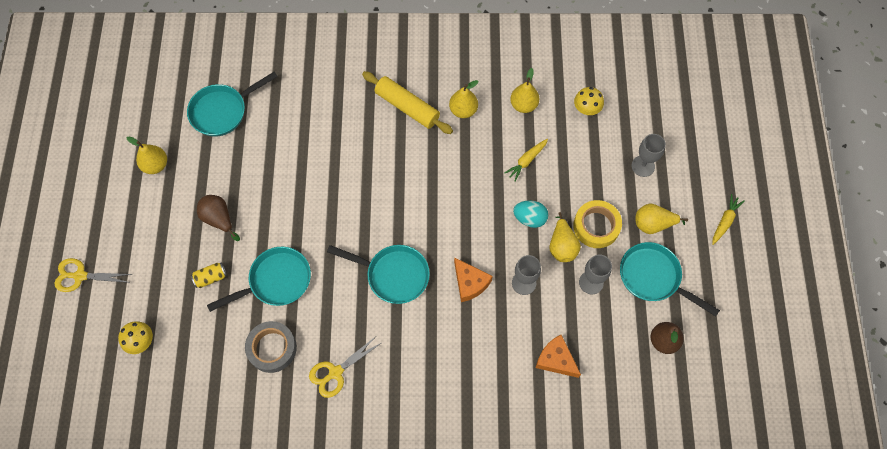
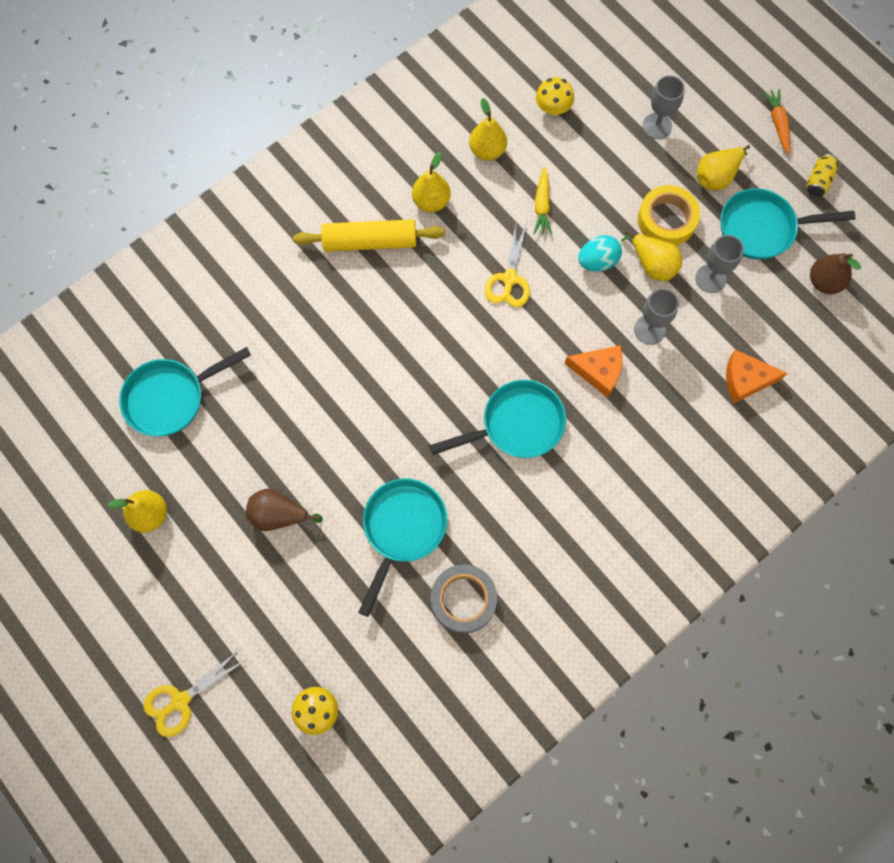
camera: 40 degrees left, 5 degrees up
(211, 277) = (329, 582): yellow can -> yellow can (818, 181)
(223, 111) = (171, 398): turquoise pan -> turquoise pan turned 45 degrees clockwise
(335, 372) = (550, 569): yellow scissors -> yellow scissors (509, 279)
(725, 221) = (777, 123): yellow carrot -> orange carrot

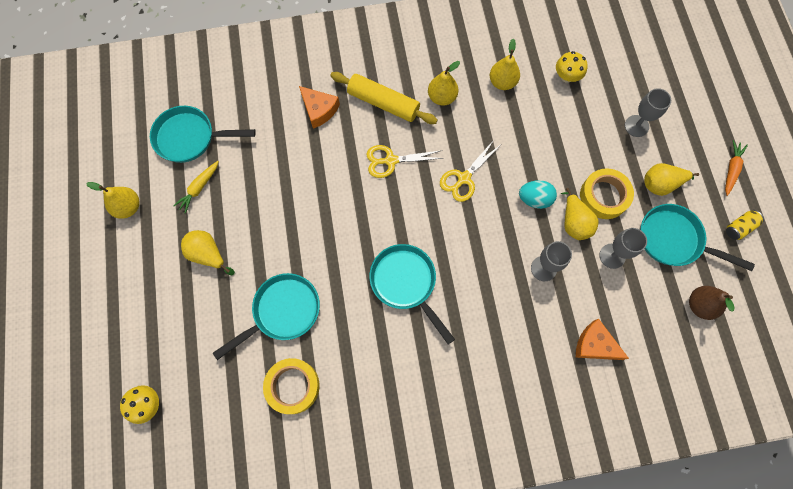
camera: 30 degrees right, 0 degrees up
(180, 701) = (67, 343): yellow scissors -> yellow scissors (390, 160)
(279, 515) = (208, 254): brown pear -> yellow pear
(463, 600) = (292, 386): grey tape -> yellow tape
(516, 425) = (406, 283): turquoise pan -> turquoise pan turned 135 degrees counterclockwise
(542, 206) = (518, 139): yellow carrot -> yellow carrot (199, 188)
(598, 371) = (488, 278): orange cheese -> orange cheese (319, 110)

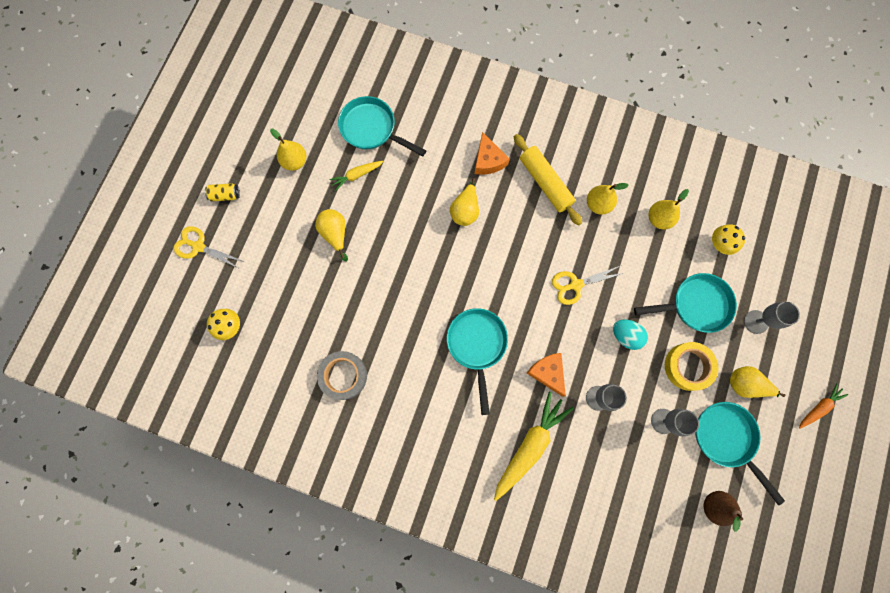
camera: 30 degrees right, 5 degrees up
(282, 312) = (367, 312): turquoise pan -> turquoise pan (695, 305)
(292, 386) = (343, 376): yellow tape -> grey tape
(390, 160) = (523, 236): yellow scissors -> yellow scissors (198, 246)
(508, 348) = (530, 445): none -> yellow carrot
(574, 223) = (647, 374): yellow pear -> yellow pear (465, 210)
(595, 345) = (603, 485): orange cheese -> orange cheese (547, 373)
(739, 227) = (792, 461): yellow can -> yellow can (225, 195)

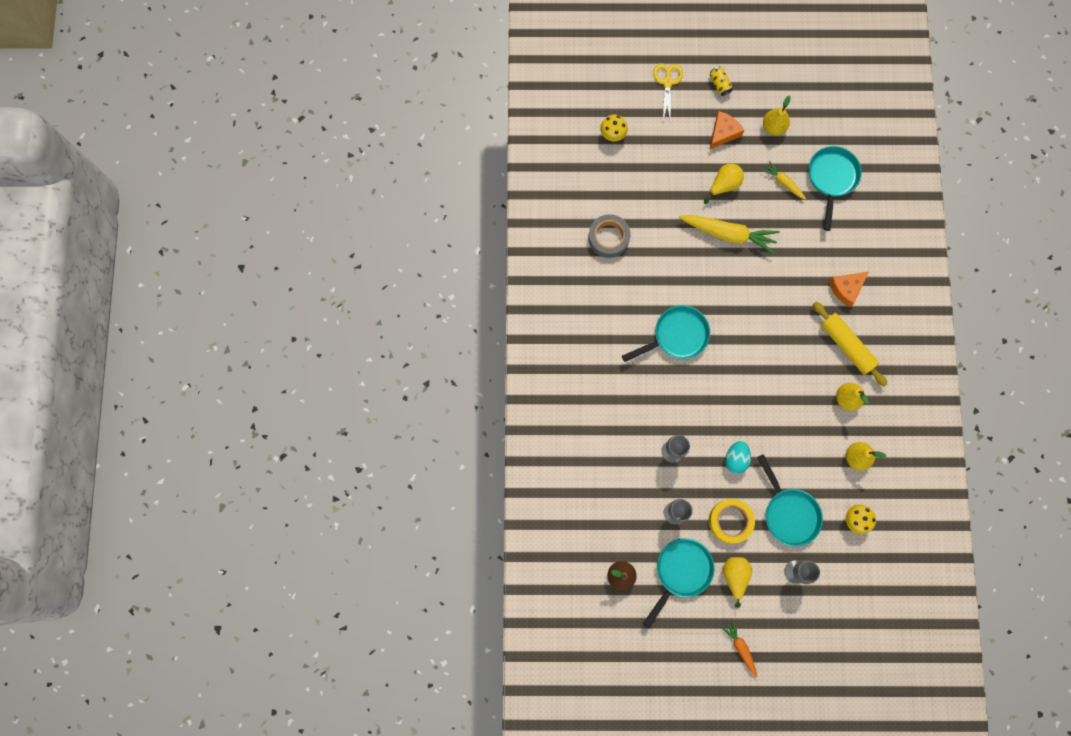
camera: 70 degrees right, 0 degrees up
(465, 210) = (791, 285): yellow pear -> none
(530, 445) = (611, 407): yellow carrot -> yellow carrot (728, 234)
(545, 183) = (846, 345): yellow rolling pin -> yellow rolling pin turned 75 degrees counterclockwise
(547, 373) = (677, 402): orange cheese -> orange cheese (723, 133)
(575, 285) = (763, 402): yellow scissors -> none
(819, 407) = (740, 648): orange carrot -> orange carrot turned 150 degrees counterclockwise

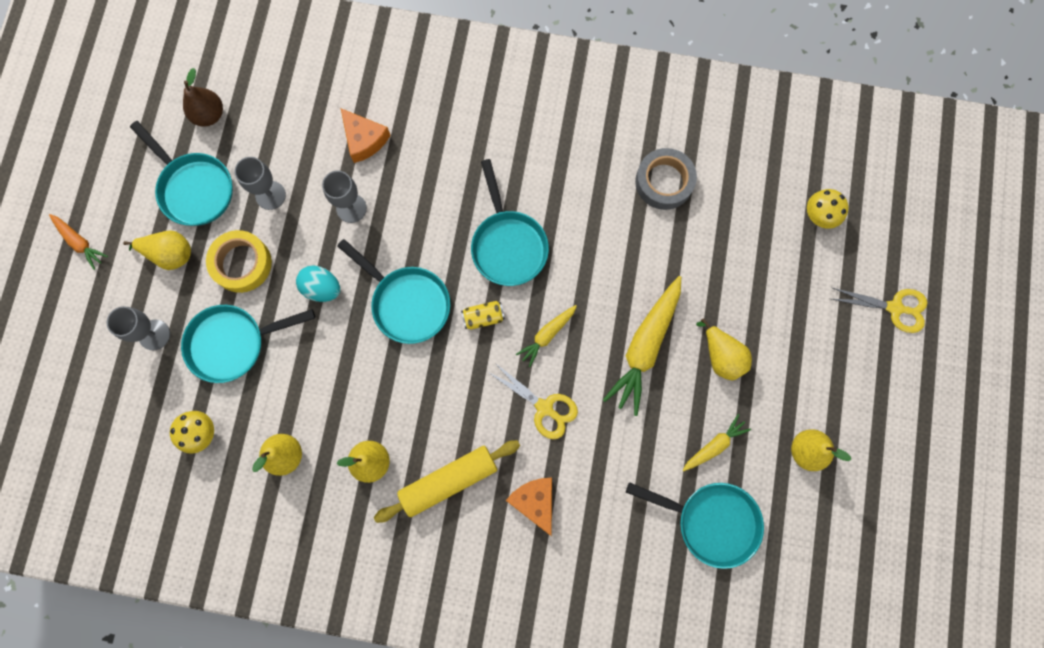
camera: 100 degrees right, 0 degrees up
(719, 84) = (885, 384): yellow can -> yellow can (483, 317)
(723, 133) = (805, 373): orange cheese -> orange cheese (364, 139)
(733, 397) = (407, 303): none -> turquoise pan
(734, 299) = (547, 335): none -> yellow carrot
(740, 648) = (80, 242): orange carrot -> orange carrot turned 60 degrees clockwise
(784, 292) = (544, 408): none -> yellow scissors

